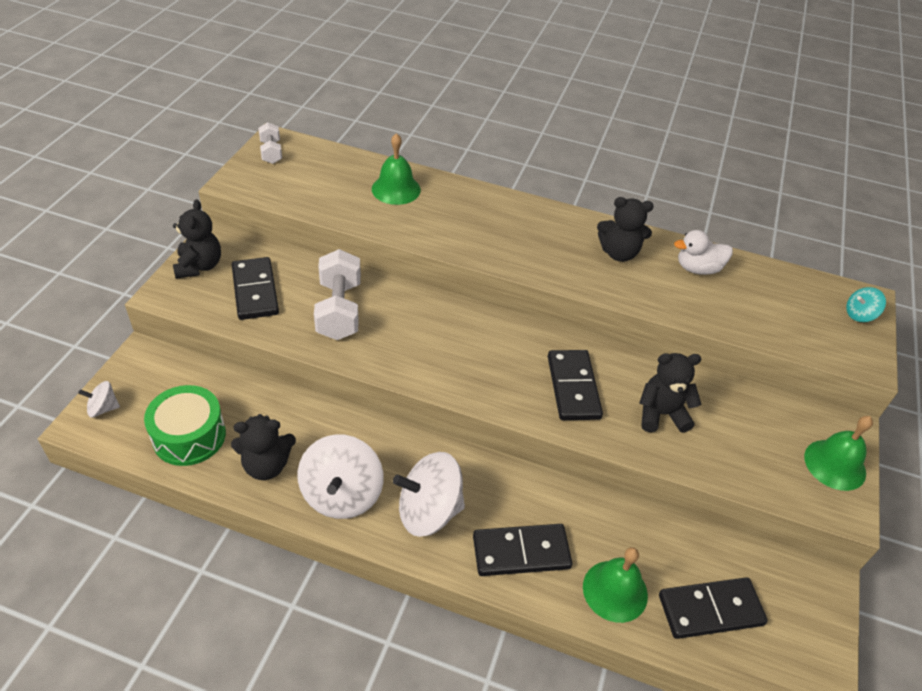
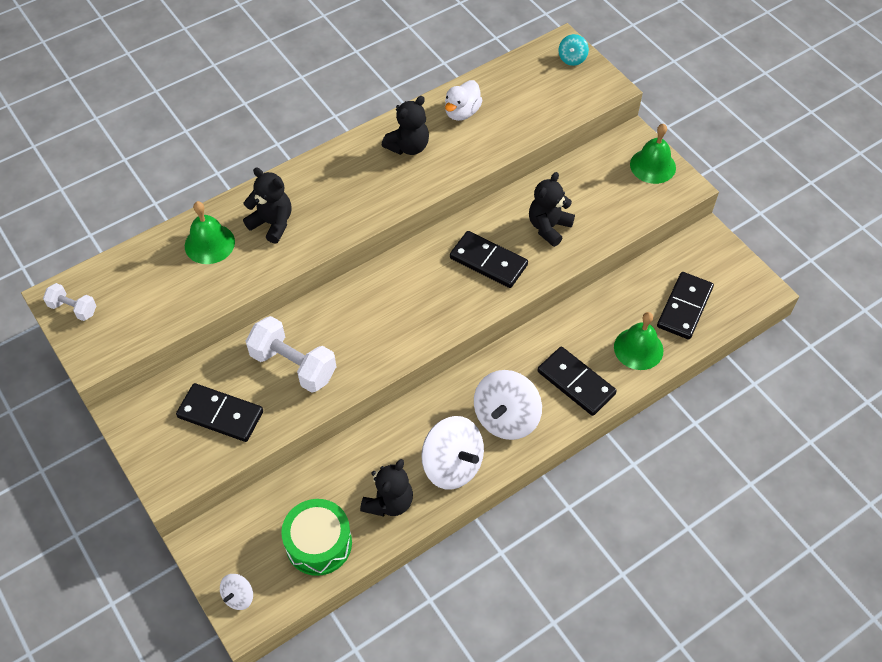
camera: 50 degrees left, 10 degrees up
(199, 266) = (152, 442): black teddy bear -> black teddy bear (272, 223)
(521, 552) = (576, 382): black domino -> black domino turned 75 degrees counterclockwise

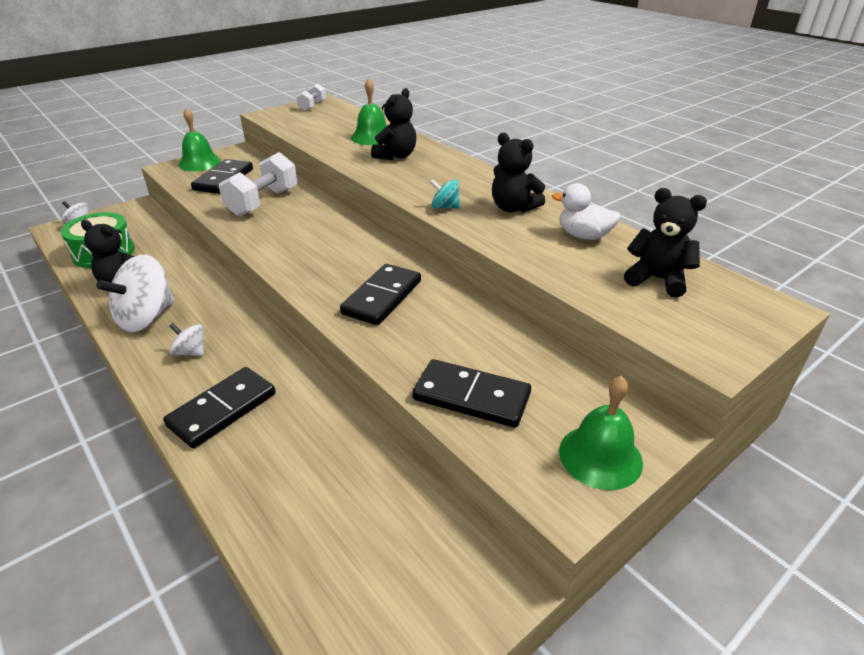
camera: 85 degrees right, 20 degrees down
(506, 418) = (190, 352): white spinning top -> white spinning top, size x0.49
(548, 227) = (443, 342): black teddy bear -> black teddy bear (657, 279)
(572, 59) = (750, 317): turquoise spinning top -> turquoise spinning top (445, 207)
(638, 348) = (265, 477): green bell -> green bell (199, 163)
(684, 307) = (337, 542): black domino -> black domino (471, 397)

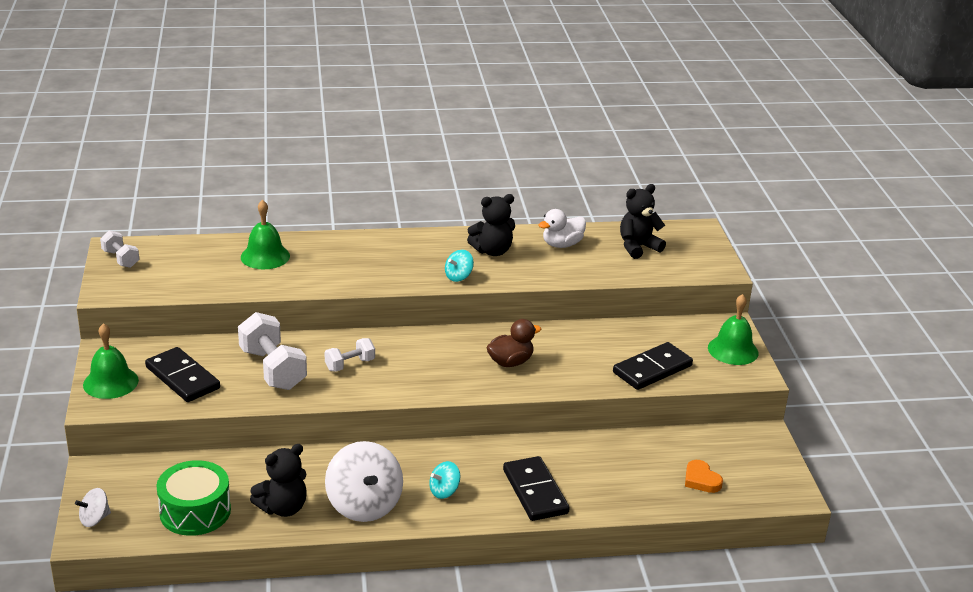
camera: 60 degrees left, 5 degrees down
(190, 352) = (444, 491): white spinning top -> turquoise spinning top
(298, 227) = (350, 365): none -> white dumbbell
(336, 551) = (701, 480): none -> orange heart
(382, 297) = (510, 362): black domino -> brown duck
(396, 156) = (328, 261): black teddy bear -> none

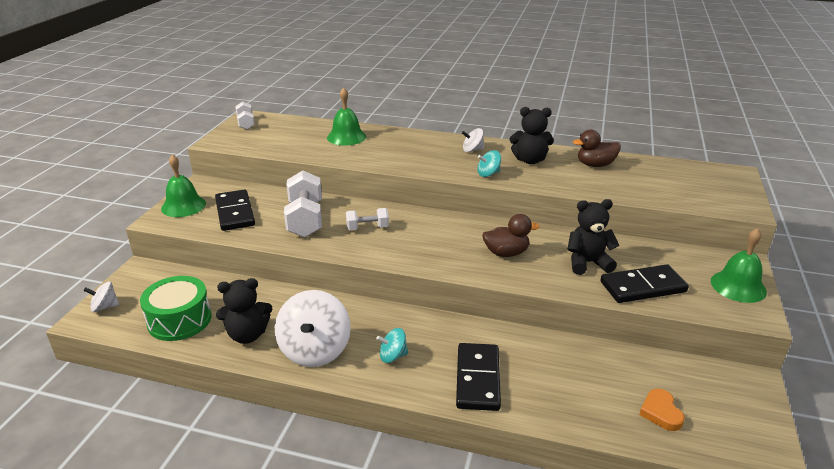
camera: 25 degrees right, 0 degrees up
(423, 248) = (472, 150): none -> white spinning top
(562, 244) = (595, 165): white duck -> brown duck
(638, 247) = (667, 177): black teddy bear -> black teddy bear (587, 263)

